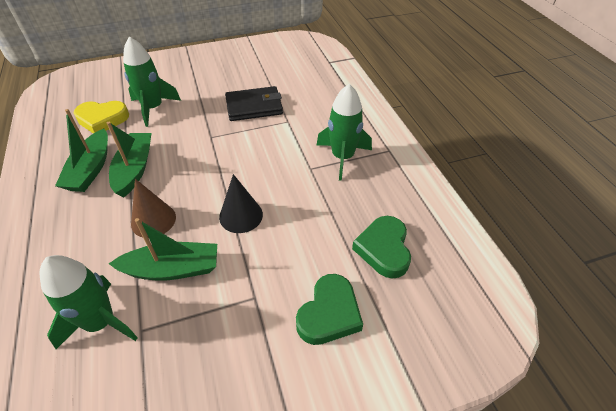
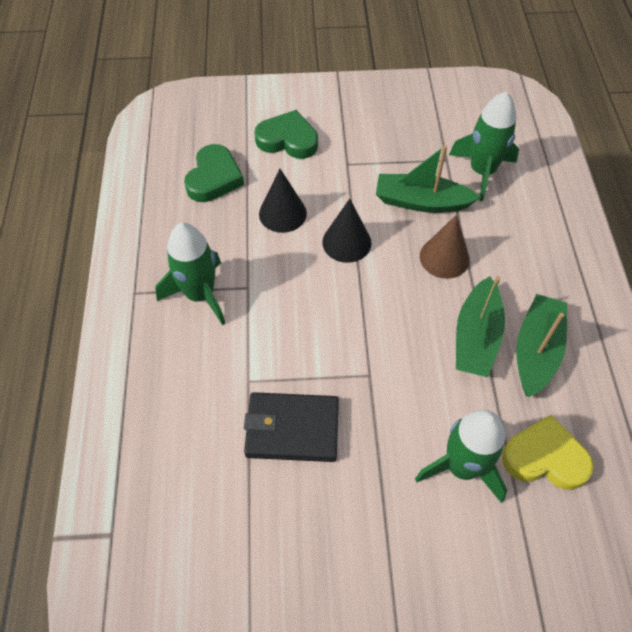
camera: 165 degrees left, 10 degrees up
(304, 229) = (282, 213): none -> black cone
(329, 313) = (288, 140): green heart -> green heart turned 60 degrees clockwise

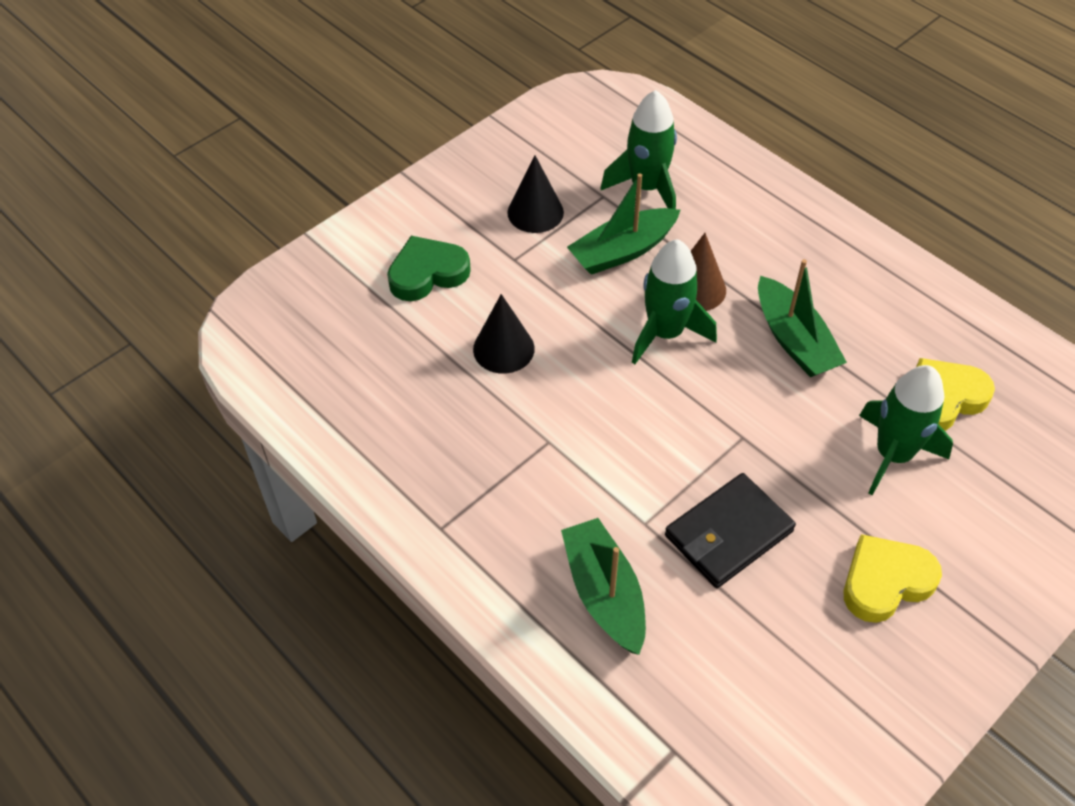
camera: 40 degrees left, 5 degrees down
(200, 294) = (509, 481): green rocket -> green rocket (665, 333)
(214, 178) = (393, 361): green heart -> none
(346, 242) = (595, 334): black cone -> black cone (535, 212)
(360, 547) = (885, 581): none -> yellow heart
(536, 350) = (851, 317): green boat -> green boat (604, 593)

